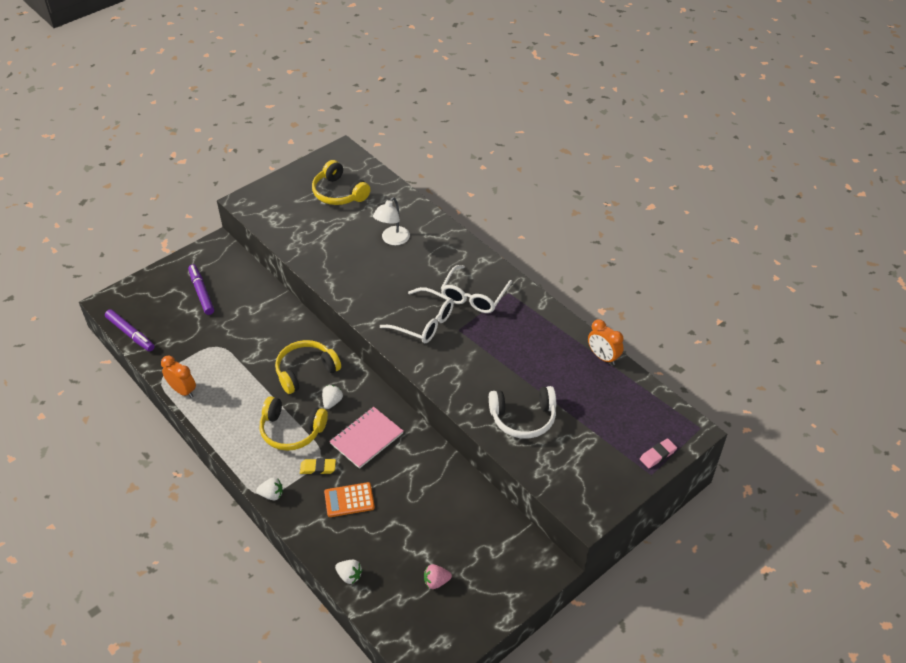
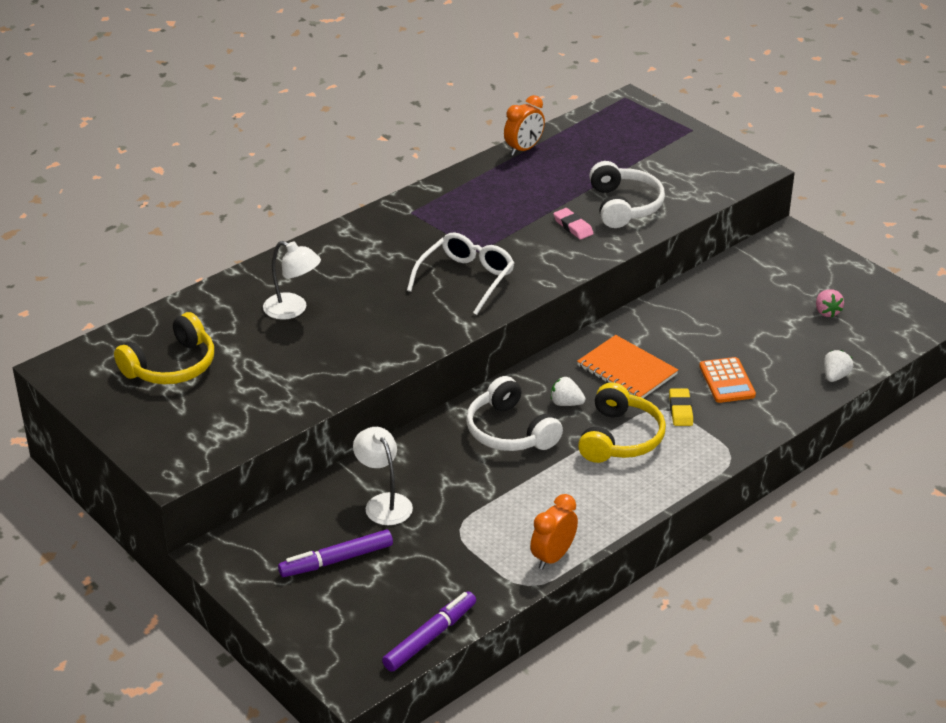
camera: 90 degrees left, 10 degrees down
(246, 311) = (384, 503): none -> white lamp
(272, 495) = (730, 448): white strawberry -> none
(306, 371) = (510, 431): yellow headphones -> white headphones
(366, 438) = (627, 370): pink notebook -> orange notebook
(474, 296) = (416, 239): white glasses -> none
(657, 455) = (666, 124): pink eraser -> pink eraser (573, 226)

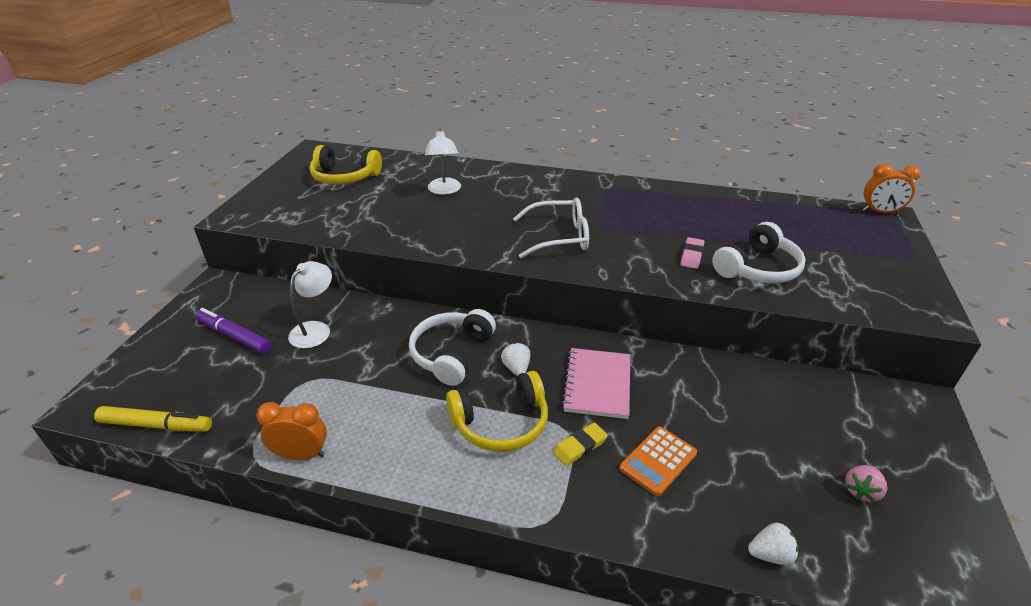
camera: 55 degrees right, 0 degrees up
(430, 637) = (156, 425): purple marker -> yellow marker
(524, 149) = (747, 198): orange clock -> orange clock (880, 212)
(627, 370) = (597, 384): orange notebook -> pink notebook

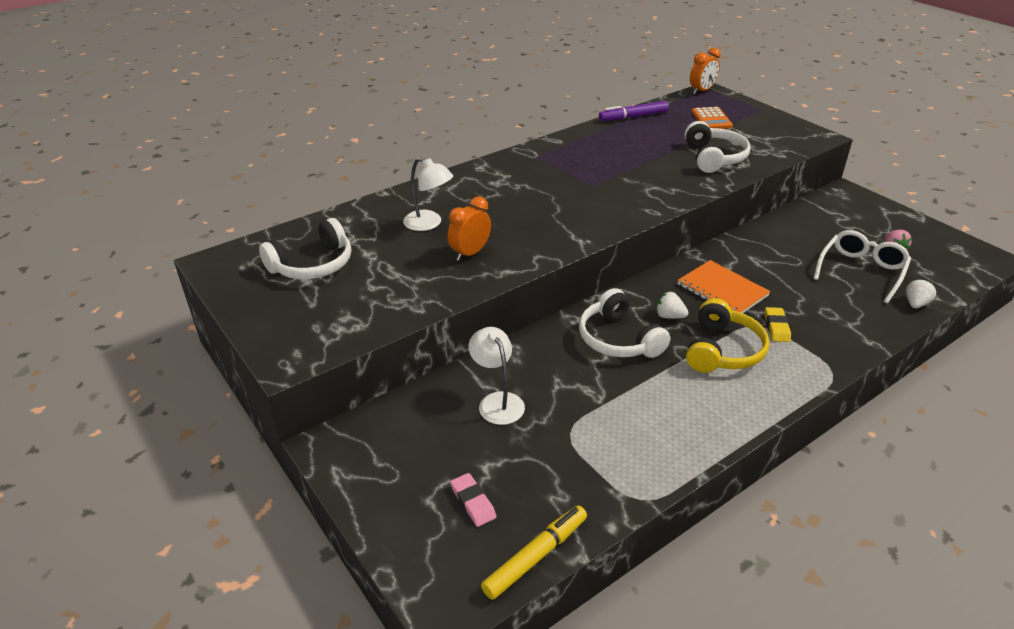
camera: 50 degrees left, 0 degrees up
(234, 336) = (445, 459): purple marker -> purple marker (633, 117)
(301, 455) = (666, 468): orange clock -> orange clock (470, 253)
(344, 177) = (313, 265): yellow headphones -> white headphones
(559, 237) = (581, 206): white glasses -> white glasses (861, 271)
(597, 384) = (722, 290): pink notebook -> orange notebook
(658, 461) = (815, 303): orange calculator -> orange calculator (711, 119)
(691, 256) = (672, 170): pink eraser -> pink eraser (473, 502)

